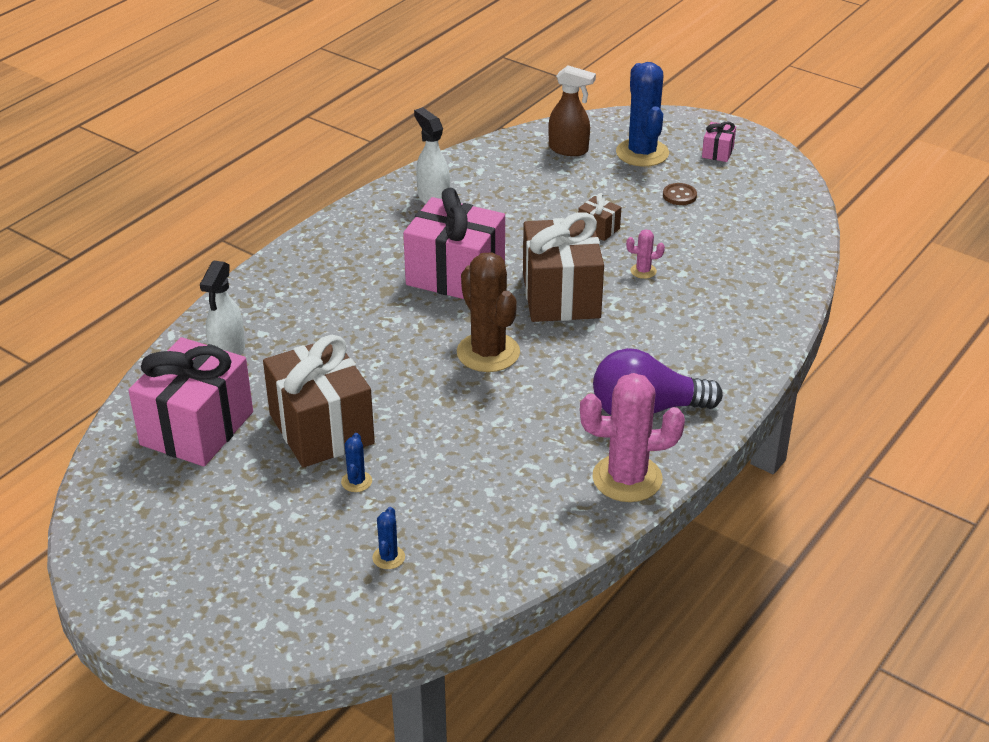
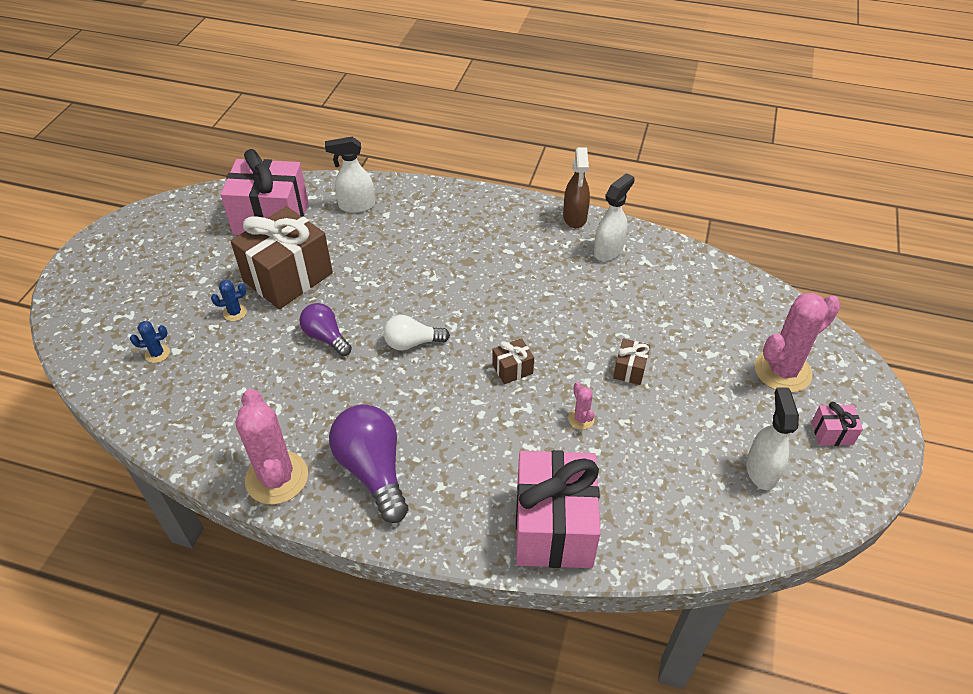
camera: 70 degrees right, 10 degrees up
(443, 413) = (326, 337): none -> purple light bulb
(455, 275) = (507, 294): pink gift -> pink gift (554, 526)
(488, 353) = (412, 343): brown cactus -> white light bulb
(561, 296) = (512, 369): brown gift -> brown gift, size x0.43
(569, 149) = (747, 315): brown spray bottle -> brown spray bottle (575, 218)
(642, 153) = (782, 371): blue cactus -> pink cactus
(679, 195) = (727, 418): brown button -> none
(739, 196) = (761, 470): none -> white spray bottle

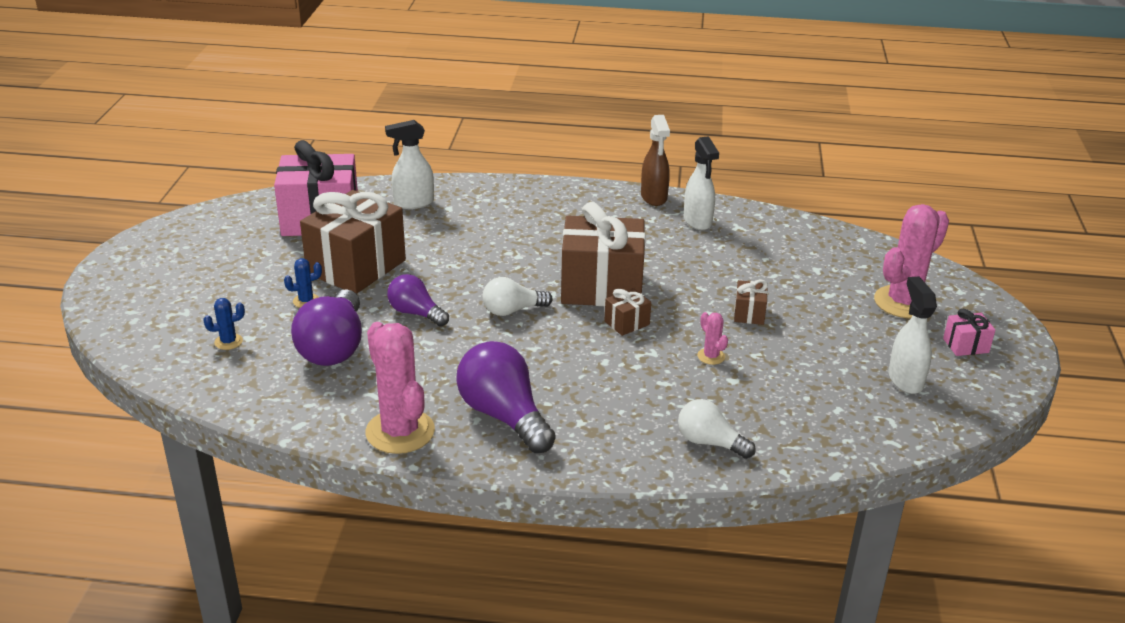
camera: 10 degrees left, 15 degrees down
(245, 370) = (334, 347): none -> purple light bulb
(500, 323) = (601, 287): none -> brown gift
(554, 526) = (709, 442): pink gift -> white light bulb
(608, 251) = (697, 221): white spray bottle -> white spray bottle turned 135 degrees clockwise

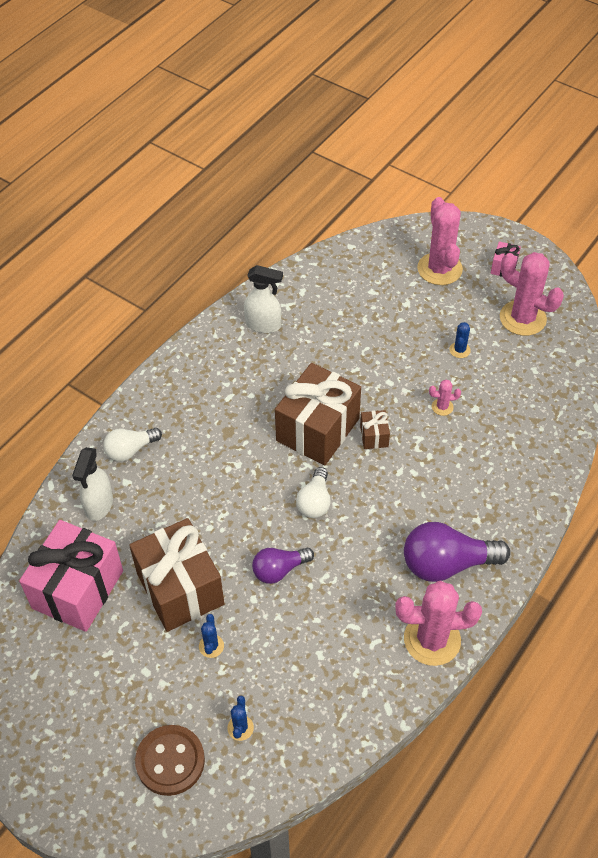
camera: 60 degrees left, 20 degrees up
(176, 315) = (170, 761): none -> brown button
(334, 347) = (295, 648): purple light bulb -> none
(654, 197) = (209, 334): brown spray bottle -> none
(709, 442) = (535, 456): white light bulb -> white light bulb (130, 450)
(749, 313) = (404, 359): brown gift -> none
(804, 347) = (459, 350): none -> blue cactus
(905, 380) = (522, 318): white spray bottle -> pink cactus

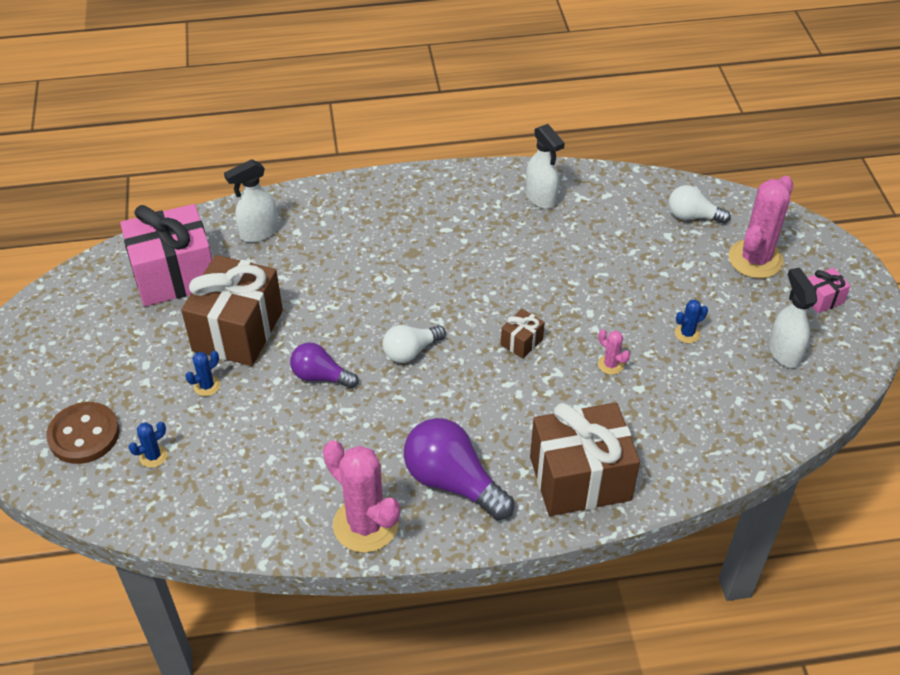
camera: 45 degrees right, 5 degrees down
(130, 450) = (327, 213): white light bulb -> white light bulb (692, 216)
(317, 429) = (482, 303): brown gift -> brown gift (580, 478)
(522, 318) = (784, 352): pink cactus -> white spray bottle

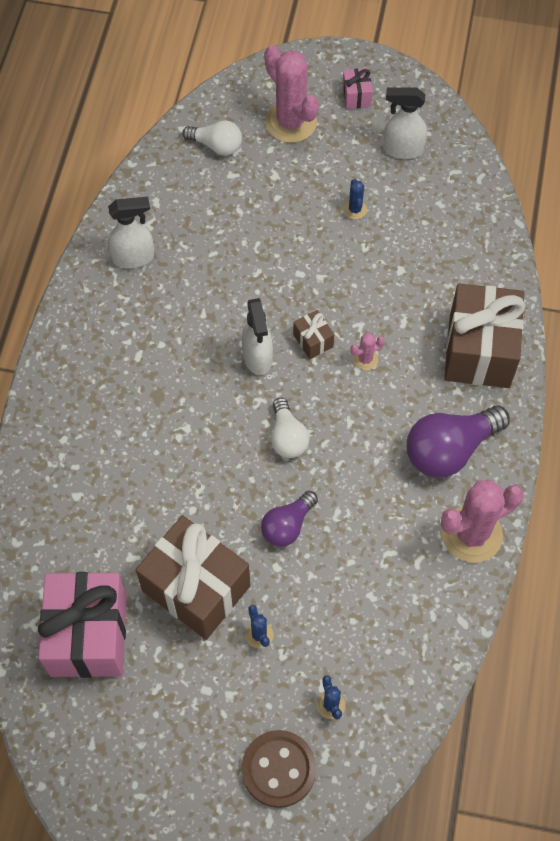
camera: 70 degrees left, 15 degrees up
(259, 232) = (61, 534): white spray bottle -> white spray bottle (257, 357)
(610, 365) = (367, 281): pink cactus -> pink cactus (365, 359)
(692, 216) = (216, 146): white light bulb -> white light bulb turned 105 degrees counterclockwise

